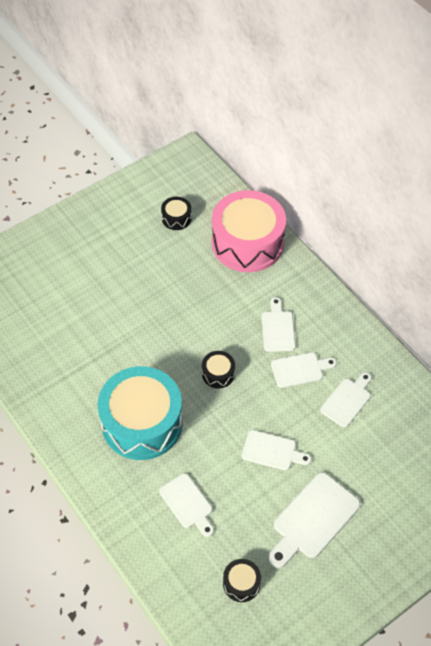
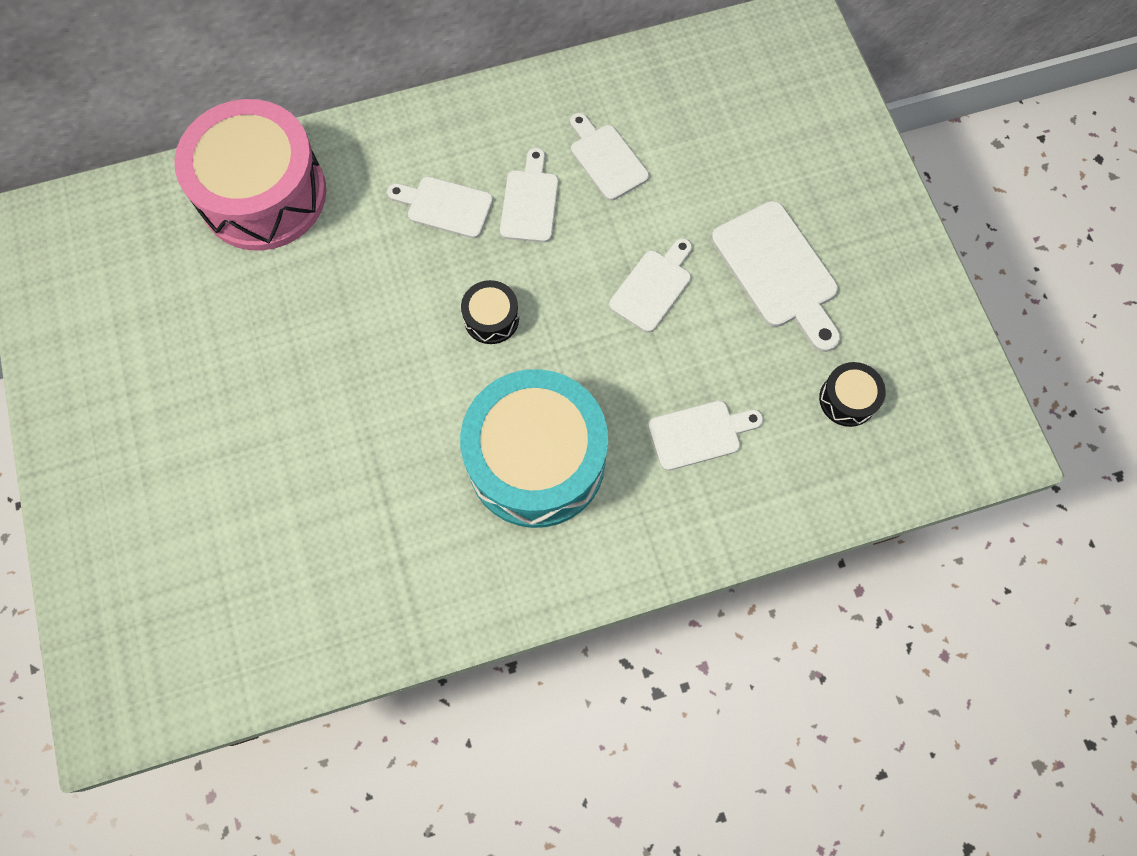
camera: 70 degrees left, 15 degrees up
(176, 218) = (158, 285): black drum -> none

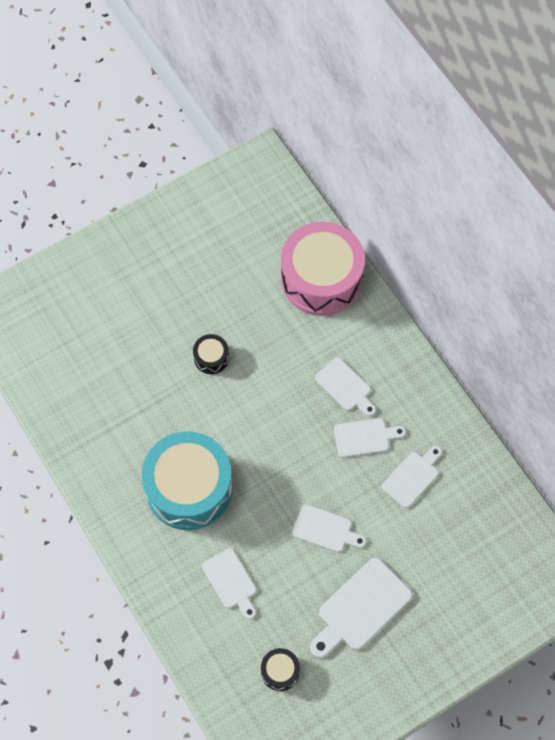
camera: 75 degrees right, 5 degrees down
(445, 206) = (345, 387): white cutting board -> white cutting board turned 135 degrees clockwise
(491, 318) = (275, 436): black drum -> black drum (211, 358)

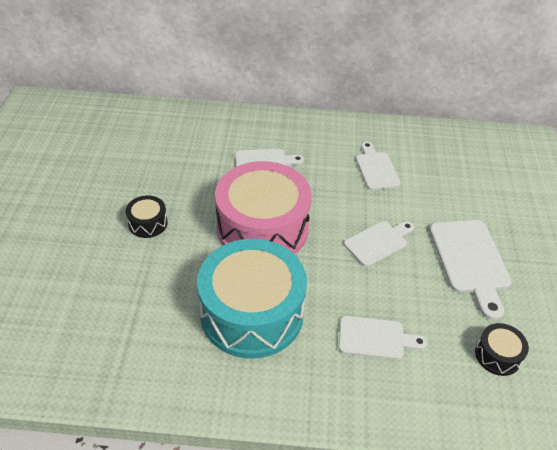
camera: 55 degrees left, 20 degrees down
(321, 278) = (163, 126): pink drum -> pink drum (262, 228)
(365, 437) = (318, 175): white cutting board -> none

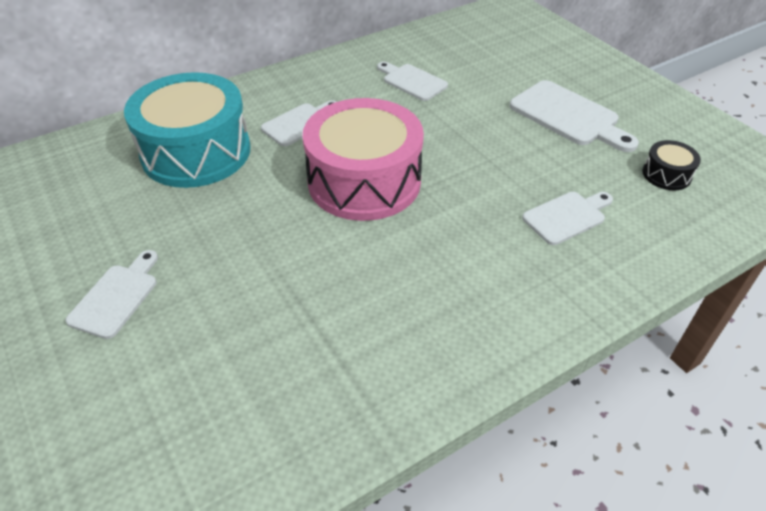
camera: 35 degrees left, 0 degrees up
(148, 223) = (236, 240): black drum -> none
(252, 313) = (439, 260): turquoise drum -> turquoise drum (196, 152)
(378, 242) = (481, 139): white cutting board -> white cutting board (116, 297)

